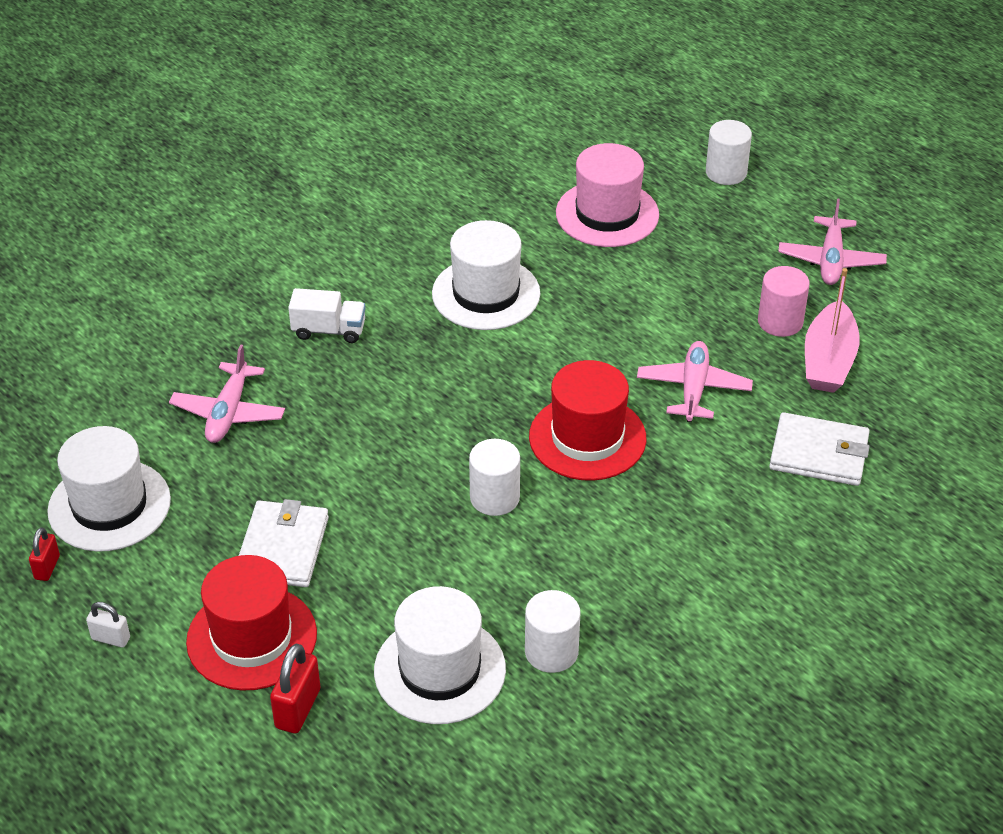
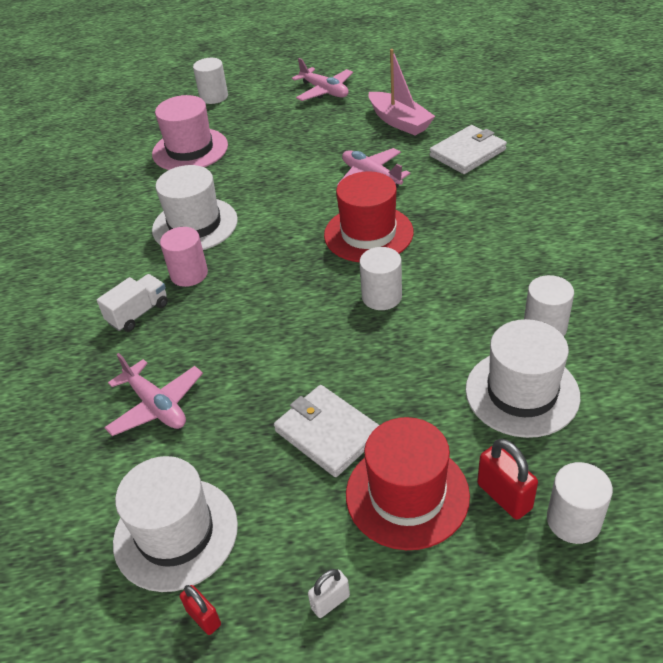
camera: 50 degrees left, 0 degrees up
(304, 770) = (573, 520): none -> white cylinder
(780, 322) = (351, 125): pink cylinder -> pink cylinder (189, 274)

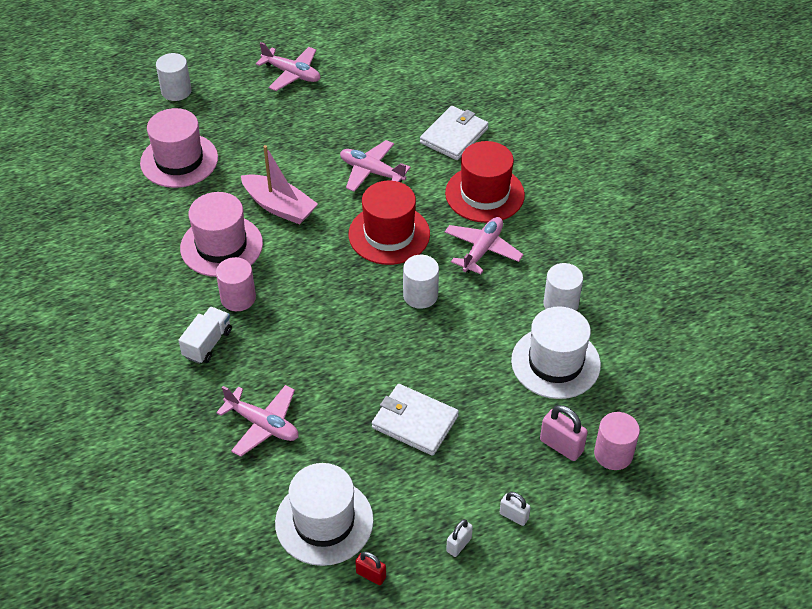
camera: 20 degrees left, 5 degrees up
(195, 225) = (221, 246): white hat -> pink hat
(399, 121) = (379, 105): pink boat -> pink boat (279, 207)
(407, 494) = (490, 458): red hat -> red hat (484, 194)
(415, 578) = (514, 516): none -> white padlock
(466, 260) = (482, 250): none -> pink plane
(504, 496) = (561, 446): red padlock -> pink padlock
(573, 520) = (613, 454): white cylinder -> pink cylinder

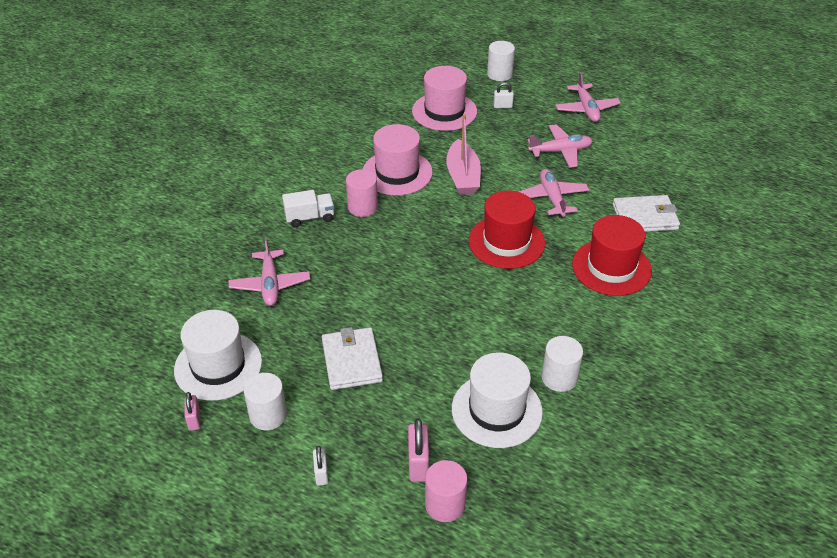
camera: 50 degrees right, 5 degrees down
(371, 575) = (194, 420): red padlock -> pink padlock
(420, 295) = (470, 292): white cylinder -> white cylinder (268, 415)
(459, 545) = (264, 455): white padlock -> white padlock (502, 106)
(482, 250) = (555, 299): pink plane -> pink plane (560, 151)

